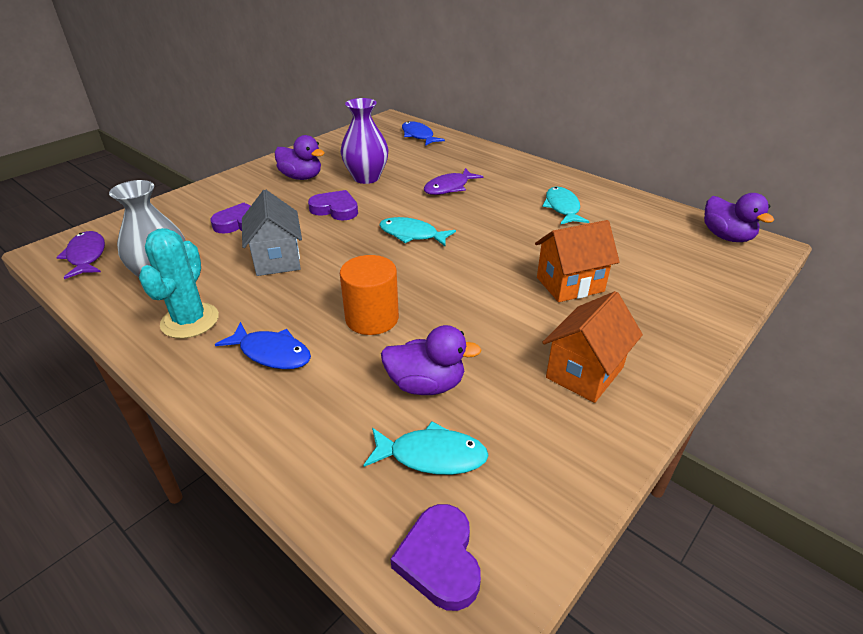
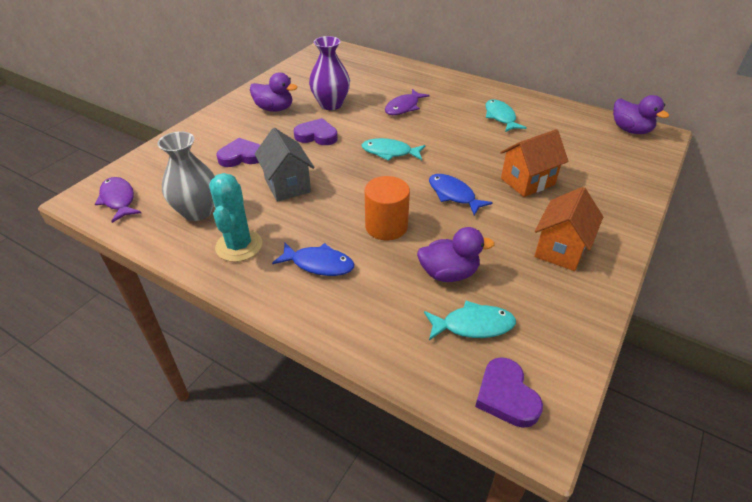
camera: 10 degrees left, 5 degrees up
(418, 136) = (359, 61): blue fish -> blue fish (453, 195)

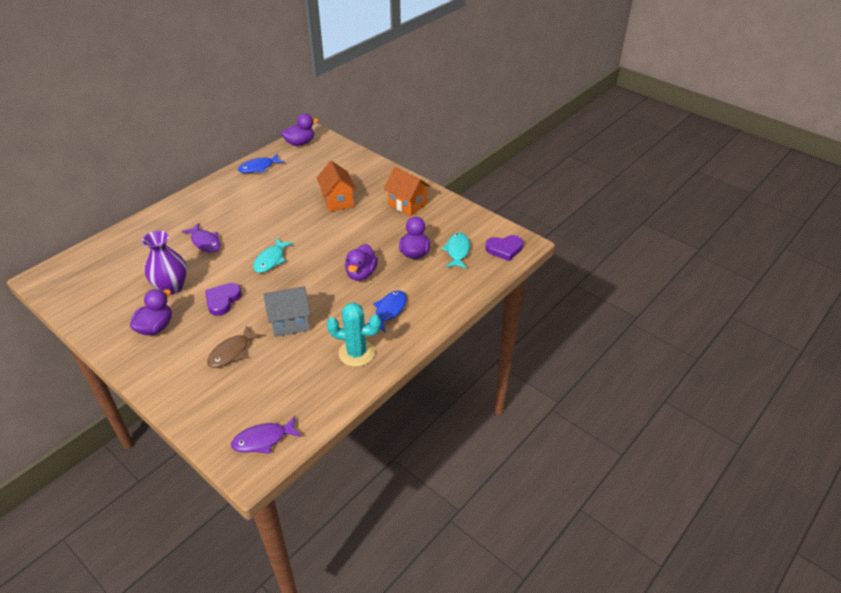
camera: 80 degrees left, 0 degrees up
(197, 211) = (304, 380): grey vase -> none
(241, 156) = (231, 352): purple heart -> brown fish
(386, 226) = (361, 274): orange cylinder -> purple duck
(453, 195) = (338, 236): blue fish -> blue fish (259, 167)
(500, 117) = (251, 194): turquoise fish -> none

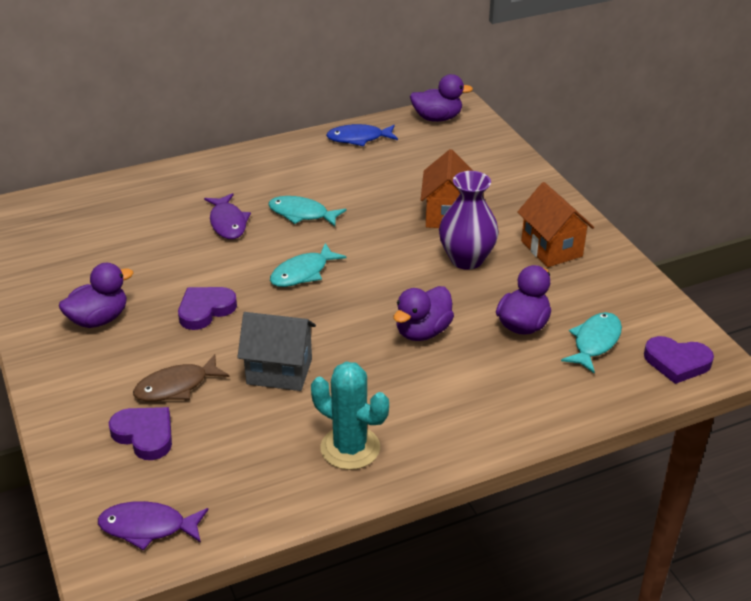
camera: 25 degrees right, 5 degrees down
(171, 287) = (150, 271): purple vase -> purple vase (466, 259)
(229, 387) = (145, 435): none -> purple heart
(249, 224) = (302, 214): none -> turquoise fish
(389, 311) = (435, 400): blue fish -> none

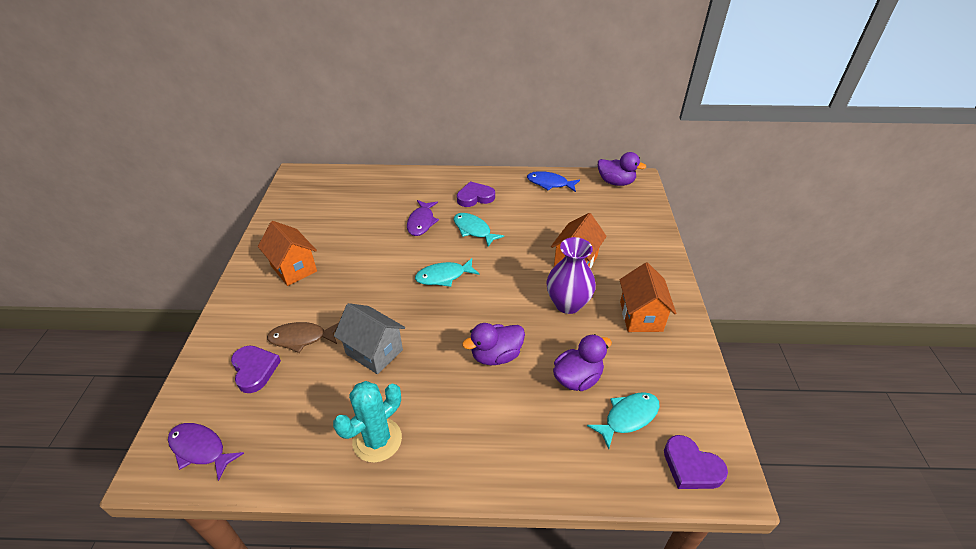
camera: 25 degrees right, 5 degrees up
(99, 319) = (294, 268): purple duck -> orange house
(205, 310) = (361, 284): purple heart -> purple heart (475, 197)
(350, 448) = (377, 440): turquoise cactus -> turquoise cactus turned 75 degrees clockwise

